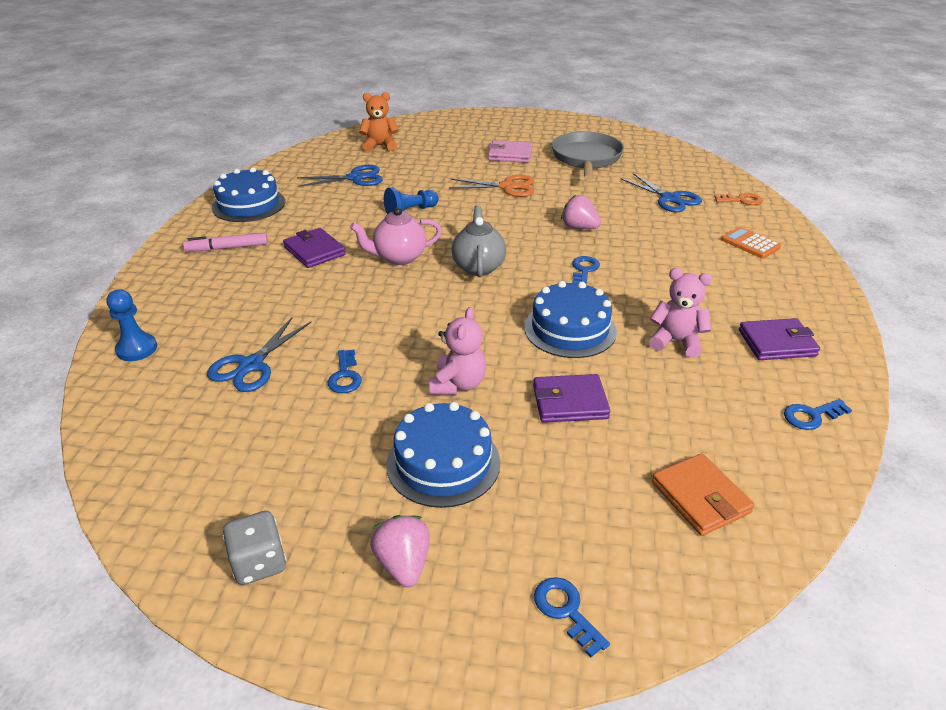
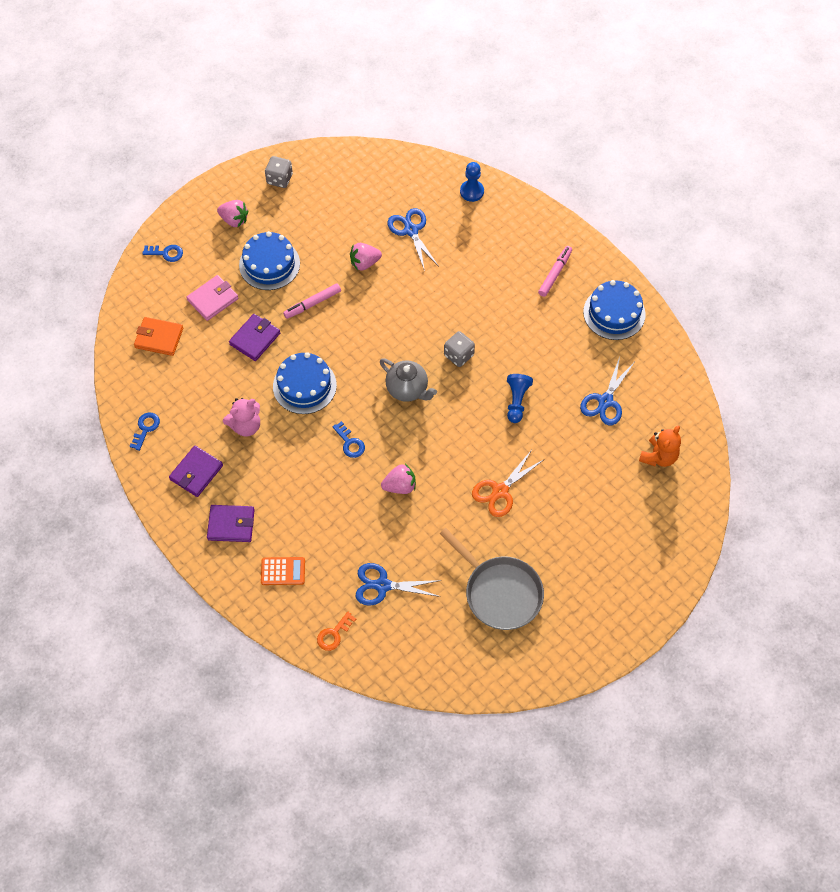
camera: 130 degrees right, 25 degrees up
(314, 251) = (508, 316): purple wallet -> purple wallet (231, 525)
(345, 376) = (364, 263): blue key -> pink strawberry
(399, 257) = (458, 355): pink teapot -> grey dice
(458, 384) = (312, 304): pink teddy bear -> pink marker
(510, 155) = (557, 540): pink wallet -> pink wallet (213, 299)

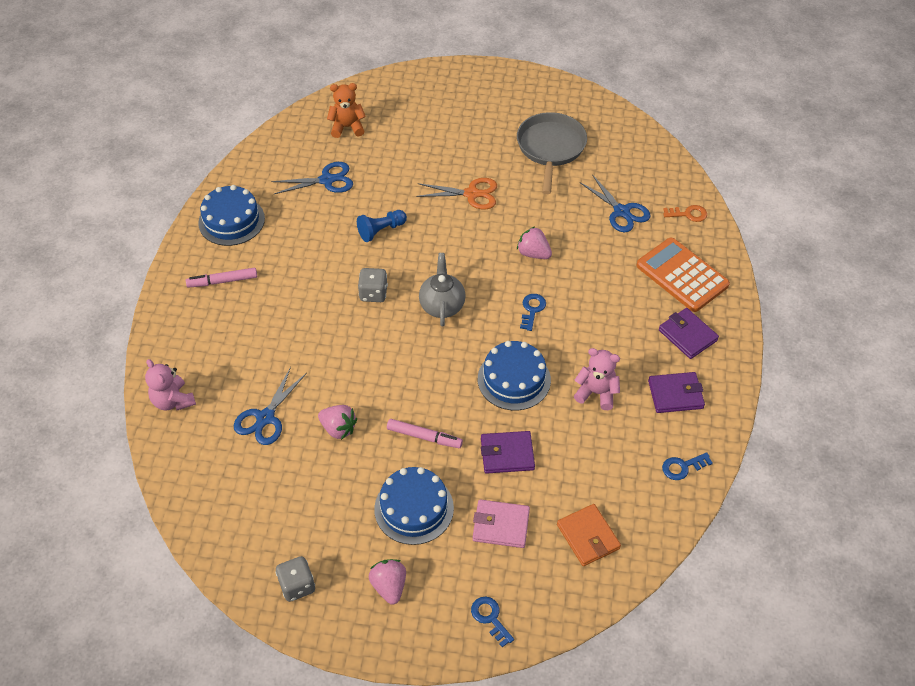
camera: 130 degrees left, 10 degrees down
(283, 571) = (682, 275): orange calculator -> orange calculator, size x1.86
(472, 191) = (173, 401): blue pawn -> pink teddy bear

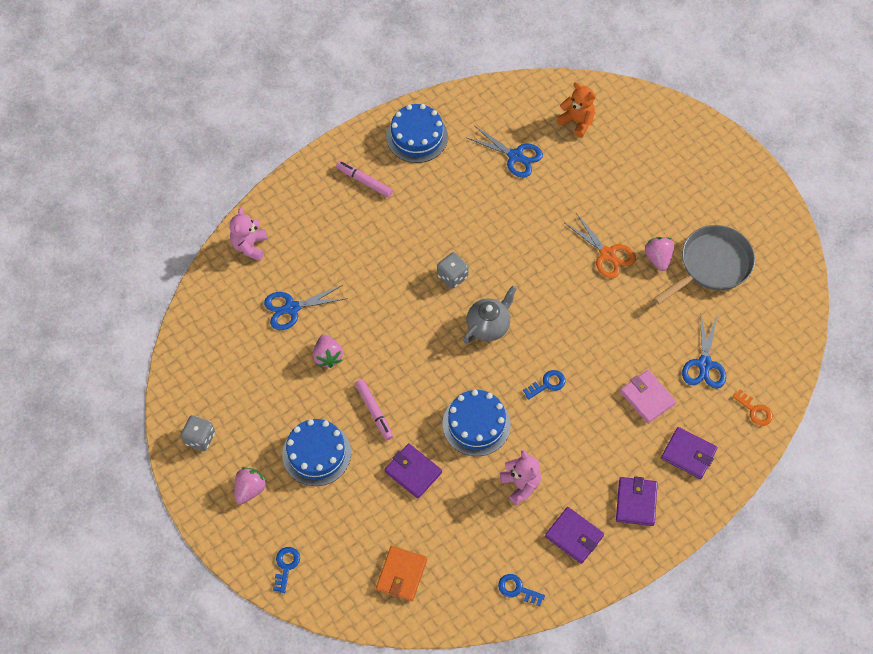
camera: 45 degrees right, 10 degrees up
(381, 230) = (510, 230): blue pawn -> none
(501, 525) = (356, 515): pink wallet -> pink wallet (647, 398)
(533, 253) = (598, 341): pink strawberry -> pink strawberry (658, 258)
(682, 275) = (688, 454): orange calculator -> purple wallet

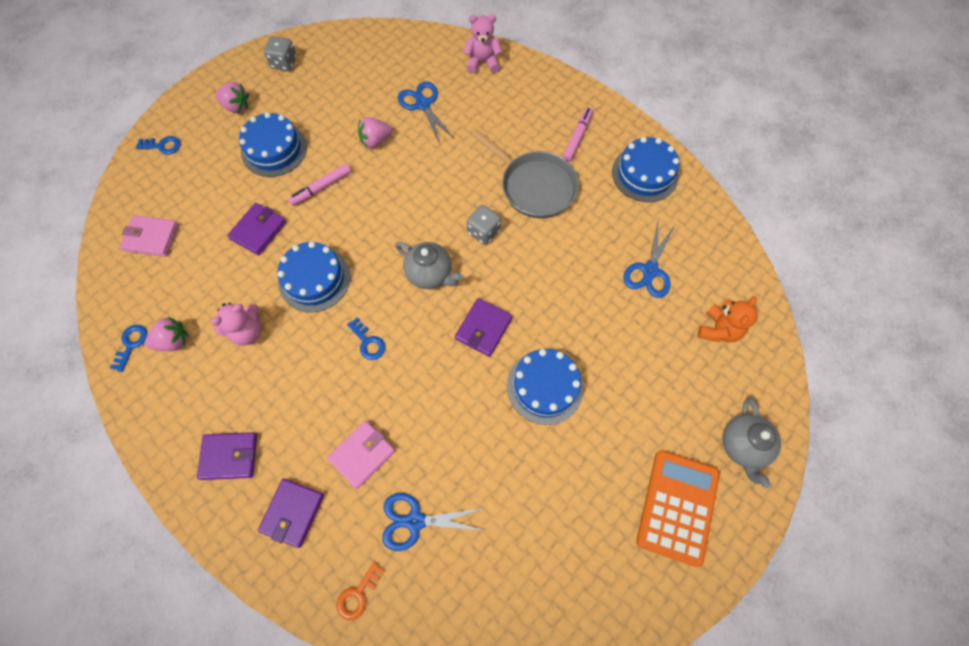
camera: 80 degrees right, 5 degrees up
(401, 574) = (151, 237): orange wallet -> pink wallet
(574, 536) = (189, 393): purple wallet -> purple wallet (483, 328)
(607, 254) = (545, 386): orange scissors -> blue cake
(658, 258) = (552, 447): pink strawberry -> pink strawberry (173, 341)
(673, 132) = (742, 446): none -> grey teapot
(712, 185) = (677, 506): none -> orange calculator
(712, 265) = (558, 517): grey pan -> grey pan (534, 186)

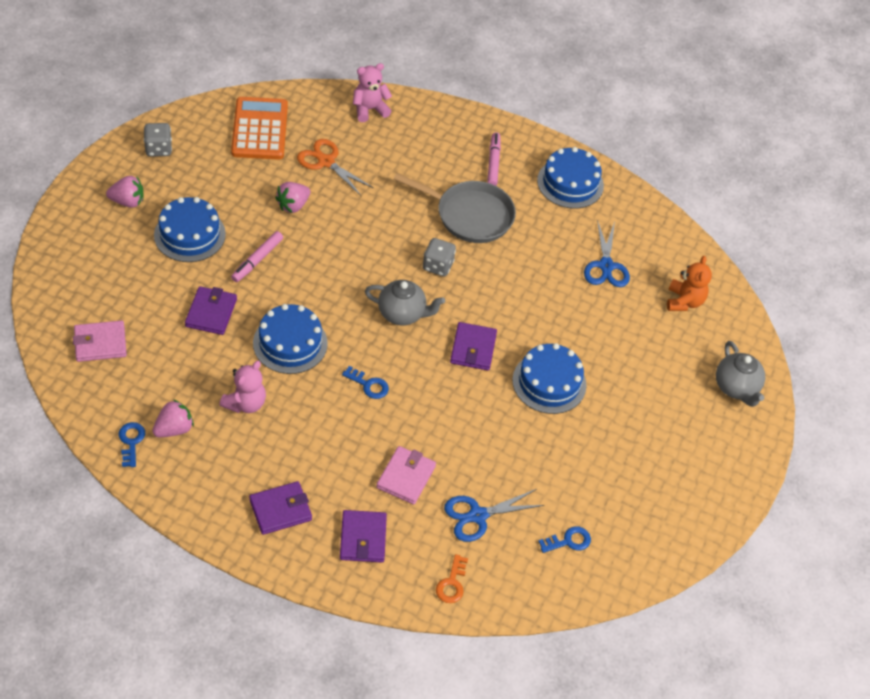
camera: 25 degrees left, 15 degrees down
(163, 146) = (65, 255): blue key -> blue key (568, 541)
(423, 104) = (326, 162): blue scissors -> orange scissors
(677, 506) = (698, 447): orange calculator -> orange calculator (259, 129)

